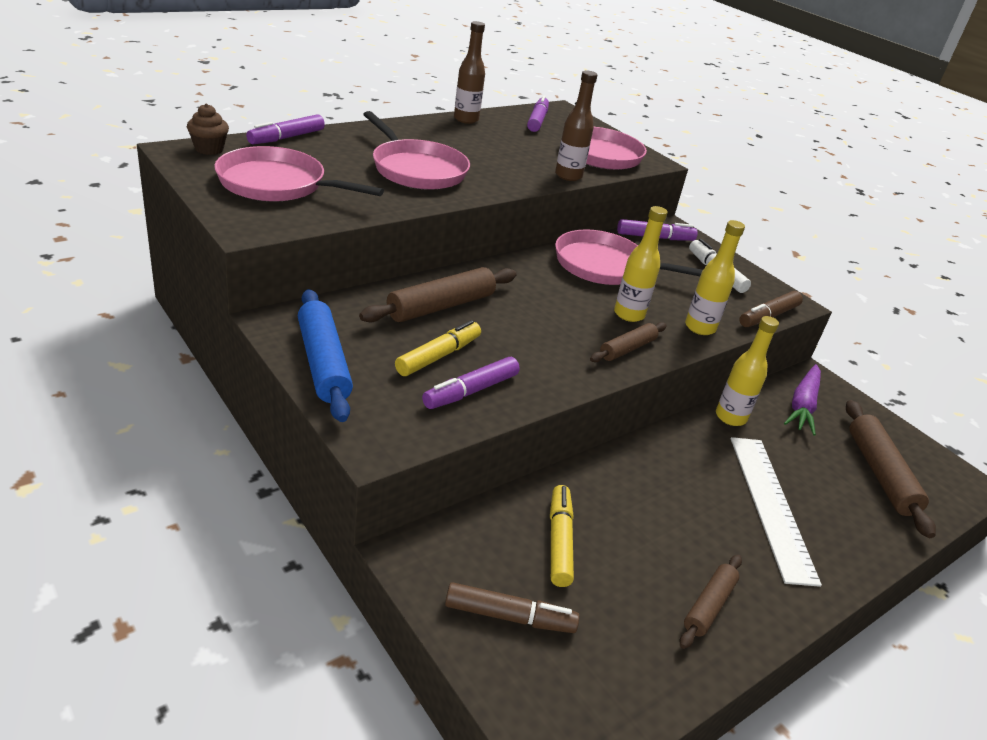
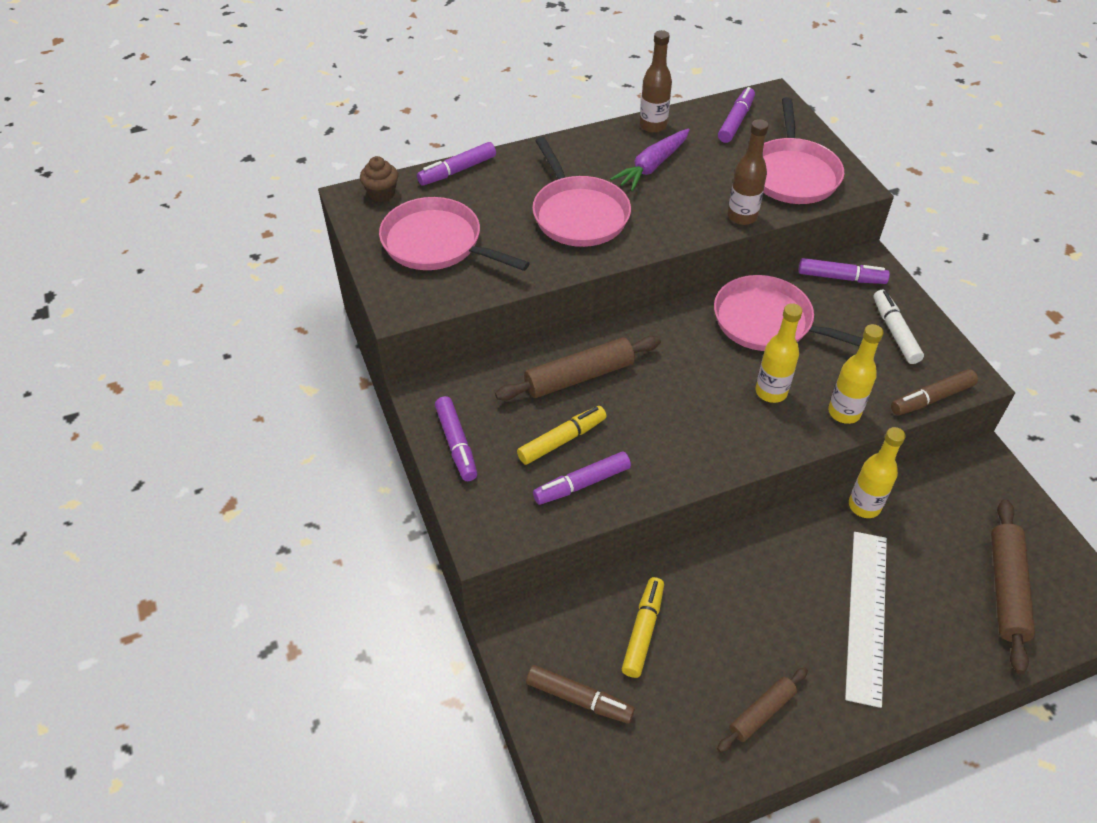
camera: 20 degrees right, 15 degrees up
(323, 363) = (456, 444): blue rolling pin -> purple marker
(627, 349) = (753, 438): brown rolling pin -> none
(802, 405) = (954, 496): purple carrot -> purple carrot (652, 166)

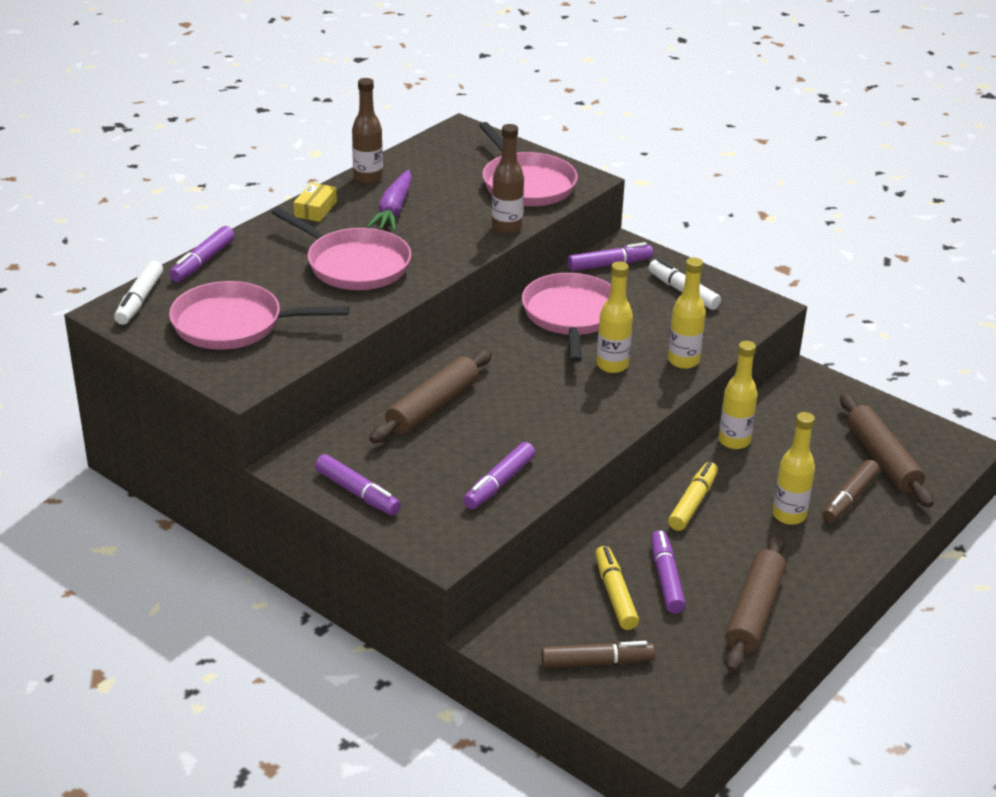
camera: 30 degrees left, 15 degrees down
(381, 193) = (139, 300): brown cupcake -> white marker
(562, 440) = (455, 458): yellow marker -> yellow marker (693, 503)
(586, 145) = (315, 209): none -> yellow box
(736, 121) = (443, 156): purple marker -> purple marker (666, 578)
(762, 713) = (754, 612): brown rolling pin -> brown rolling pin, size x1.65
(767, 322) = (571, 315): pink pan -> pink pan turned 90 degrees clockwise
(866, 615) = (789, 515): white ruler -> yellow bottle
(931, 398) = (745, 329): brown marker -> brown marker (849, 498)

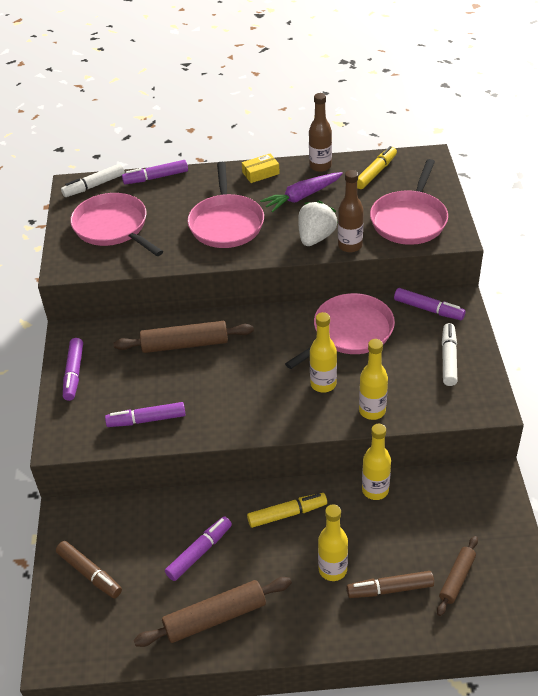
camera: 50 degrees right, 10 degrees up
(464, 235) = (316, 237): none -> white strawberry
(615, 594) = (159, 539): yellow marker -> yellow marker (375, 172)
(882, 459) = (457, 579): brown rolling pin -> brown rolling pin, size x0.61

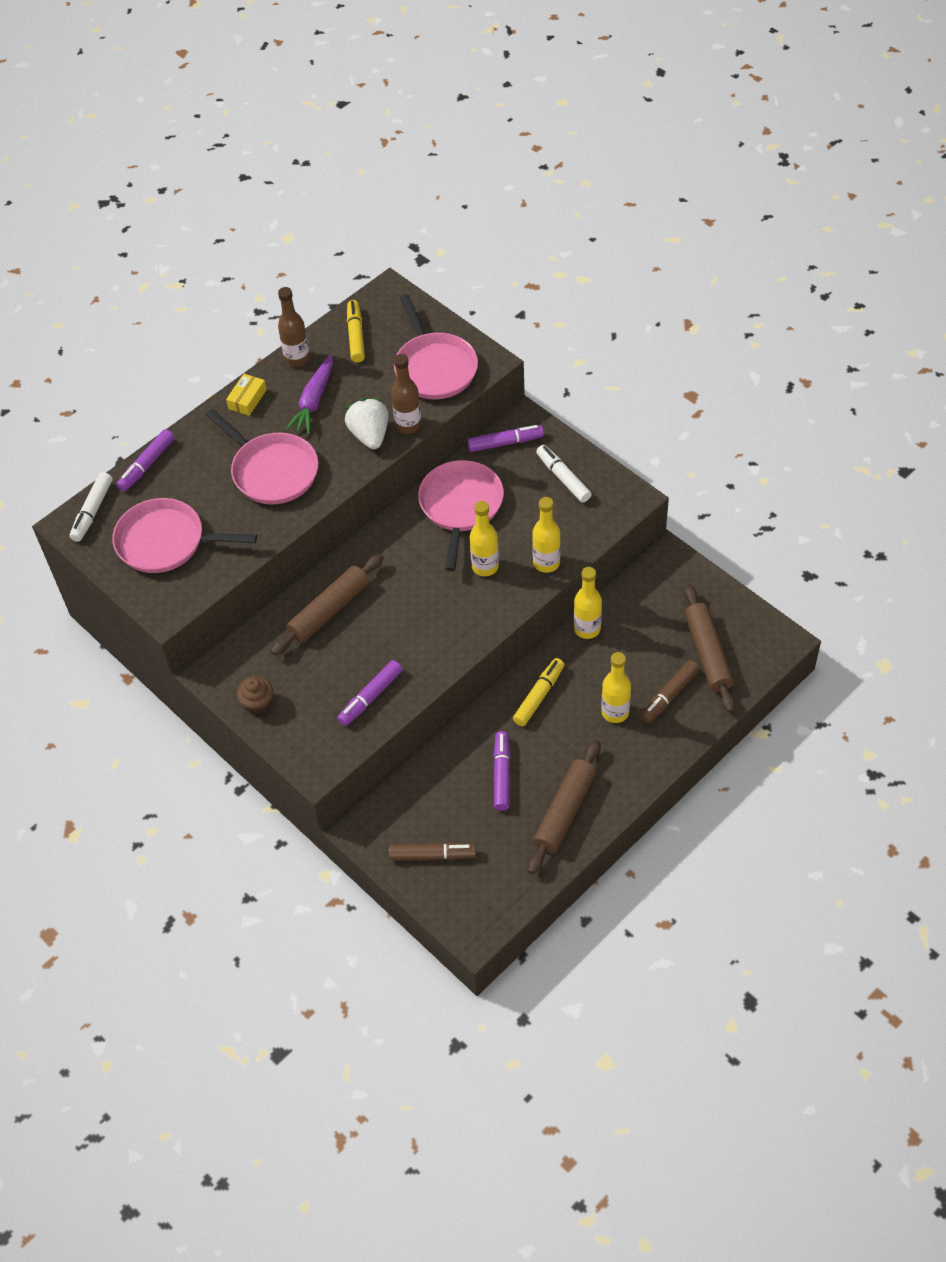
camera: 40 degrees left, 10 degrees up
(74, 373) = (258, 703): purple marker -> brown cupcake
(457, 579) = (708, 653): brown rolling pin -> brown rolling pin, size x1.65

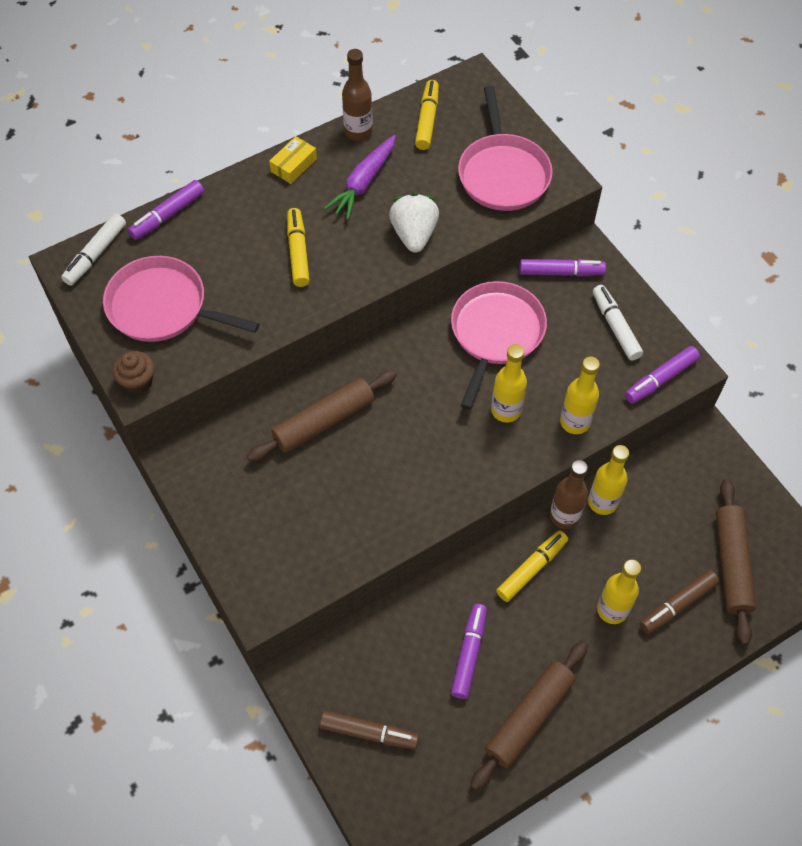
camera: 10 degrees right, 5 degrees up
(258, 703) = (218, 512): brown cupcake -> brown cupcake (138, 381)
(272, 471) = (298, 252): pink pan -> yellow marker
(370, 697) = (342, 535): purple marker -> purple marker (660, 379)
(408, 425) = (458, 232): brown bottle -> brown bottle (564, 516)

